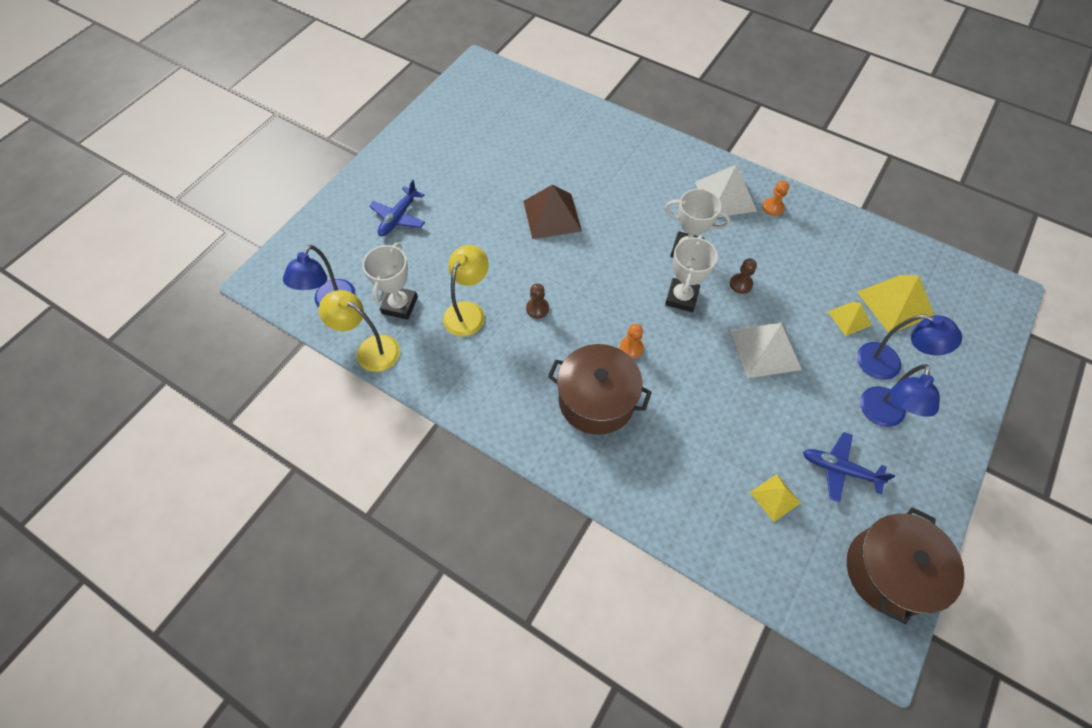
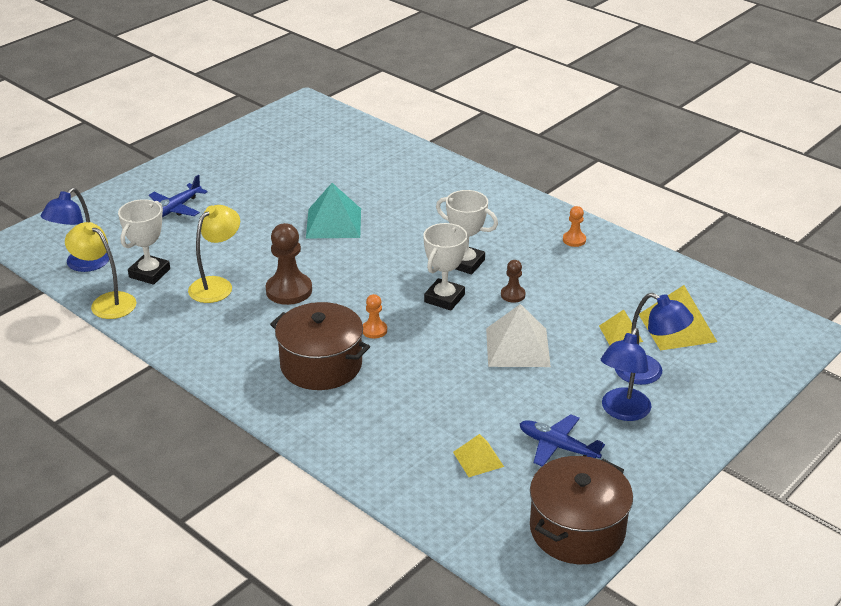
camera: 10 degrees right, 25 degrees down
(537, 308) = (289, 290): brown pawn -> brown pawn, size x1.88
(552, 215) = (333, 223): brown pyramid -> turquoise pyramid
(725, 196) = (525, 226): white pyramid -> none

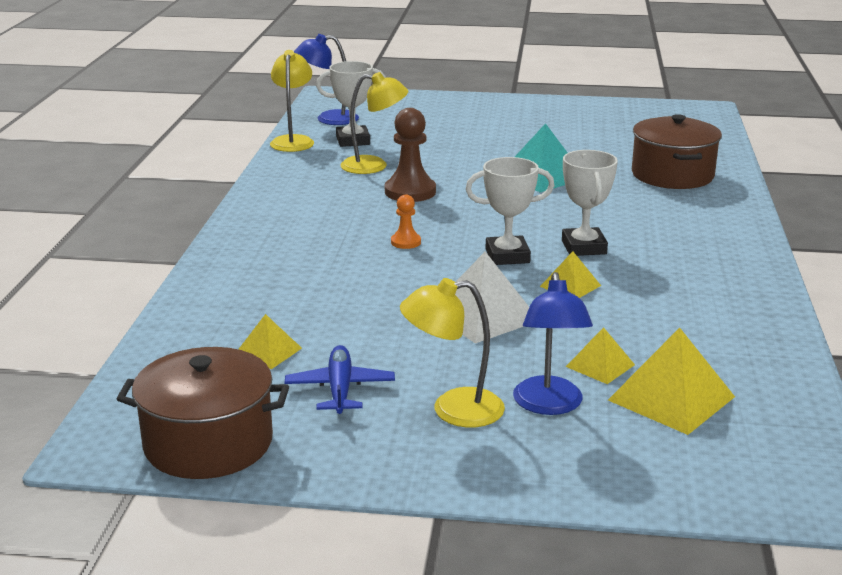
camera: 55 degrees right, 10 degrees down
(175, 209) = (455, 120): blue plane -> none
(321, 365) = (321, 237): brown pot -> brown pot (672, 175)
(513, 295) = (570, 286): brown pawn -> yellow pyramid
(574, 240) = (731, 287): orange pawn -> none
(622, 411) = (453, 410): blue lamp -> yellow lamp

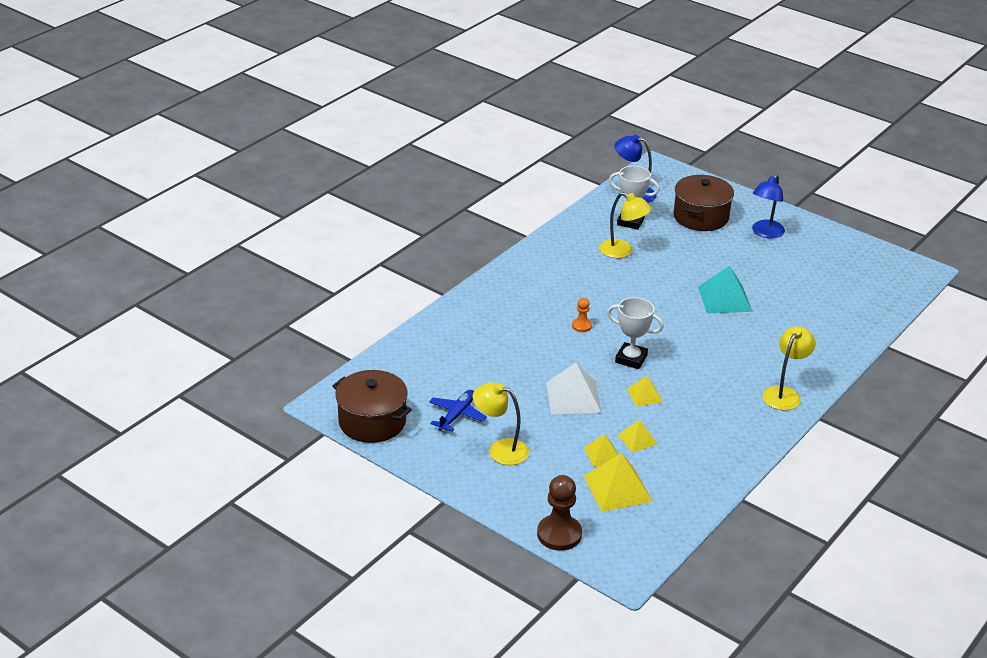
camera: 30 degrees right, 10 degrees up
(267, 352) = (441, 377): yellow pyramid -> yellow pyramid (637, 439)
(293, 141) = (591, 209): yellow lamp -> yellow lamp (784, 394)
(410, 192) = (623, 284): brown pawn -> brown pawn (559, 534)
(549, 405) = (550, 467): blue lamp -> blue lamp (765, 233)
(583, 247) = (684, 369): white trophy -> none
(672, 175) = (815, 329): brown pot -> brown pot (701, 217)

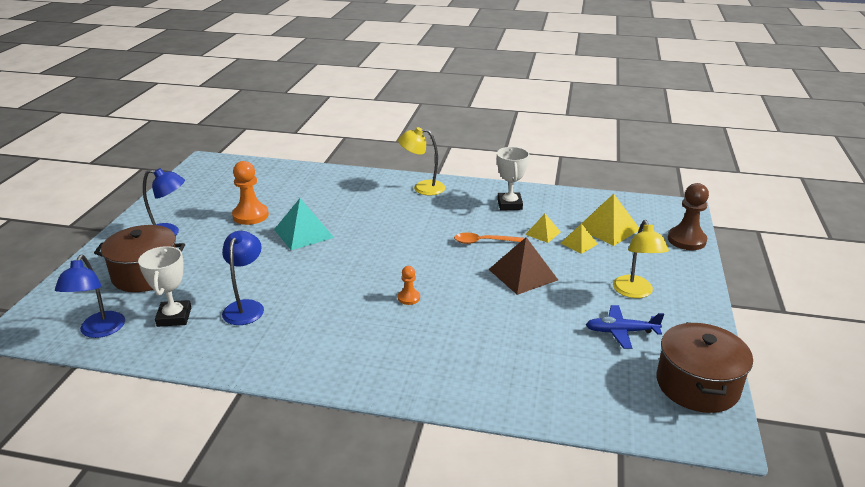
camera: 115 degrees left, 5 degrees down
(573, 397) = (523, 274): white pyramid -> brown pyramid
(622, 251) = (246, 307): yellow lamp -> blue lamp
(631, 359) = (438, 259): white trophy -> white trophy (509, 204)
(644, 395) = (483, 242): yellow pyramid -> orange spoon
(777, 277) = (250, 215): none -> orange pawn

